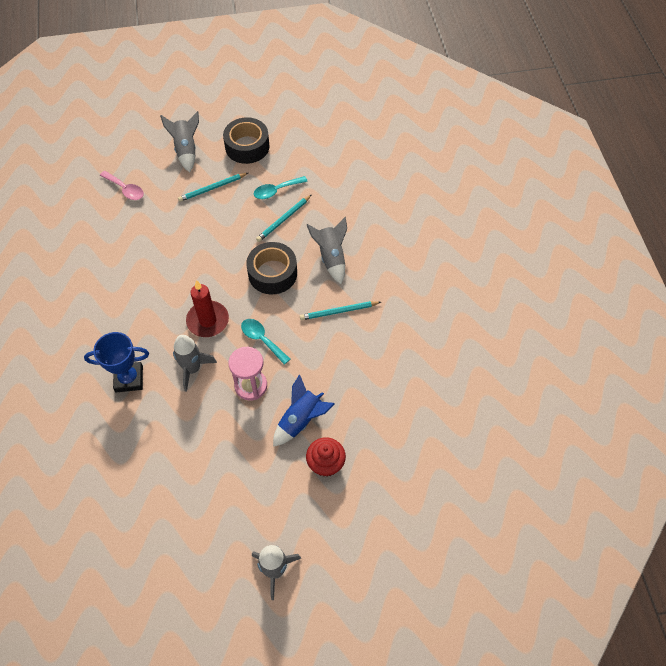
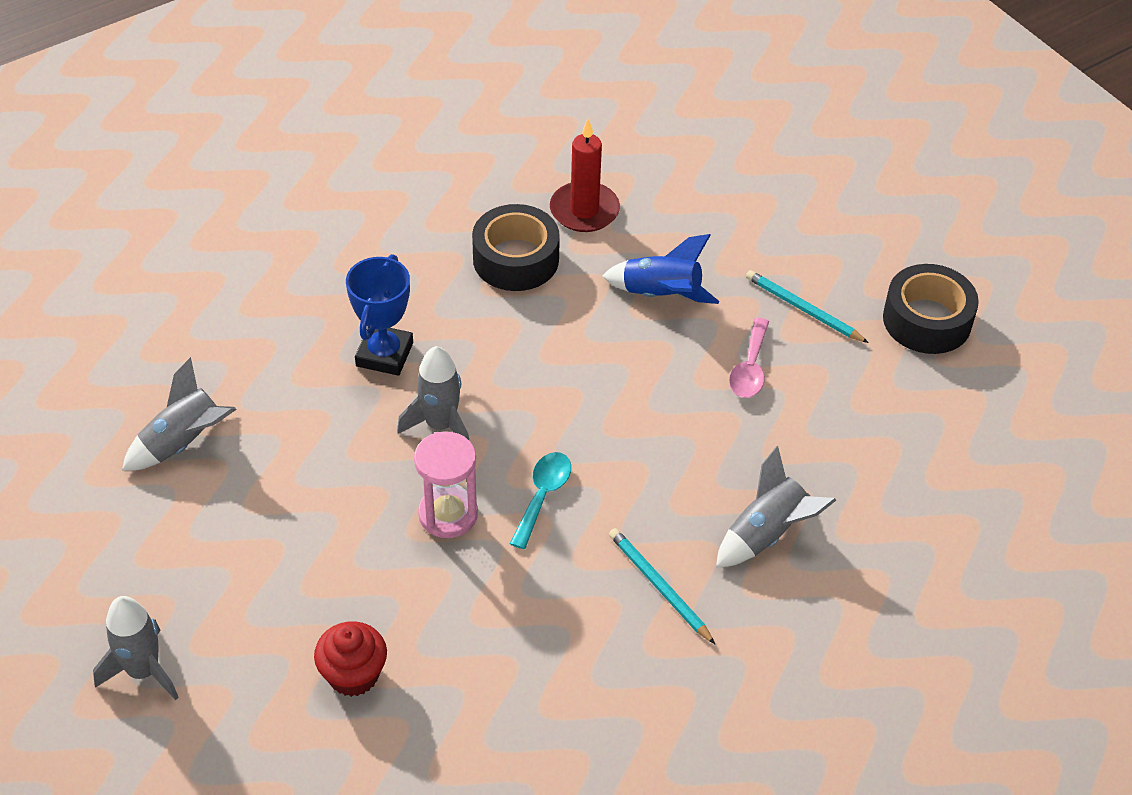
camera: 65 degrees right, 10 degrees down
(125, 189) = (725, 202): pink spoon -> pink spoon (750, 368)
(129, 379) = (384, 354): blue trophy -> blue trophy turned 45 degrees clockwise
(186, 150) = (858, 243): grey rocket -> grey rocket (184, 443)
(208, 320) = (539, 409): red candle -> red candle (584, 210)
(272, 273) = (681, 460): black tape -> black tape (516, 259)
(276, 191) = (859, 398): turquoise spoon -> none
(284, 219) = (804, 433): turquoise pencil -> none
(301, 420) = (418, 609): blue rocket -> blue rocket (661, 295)

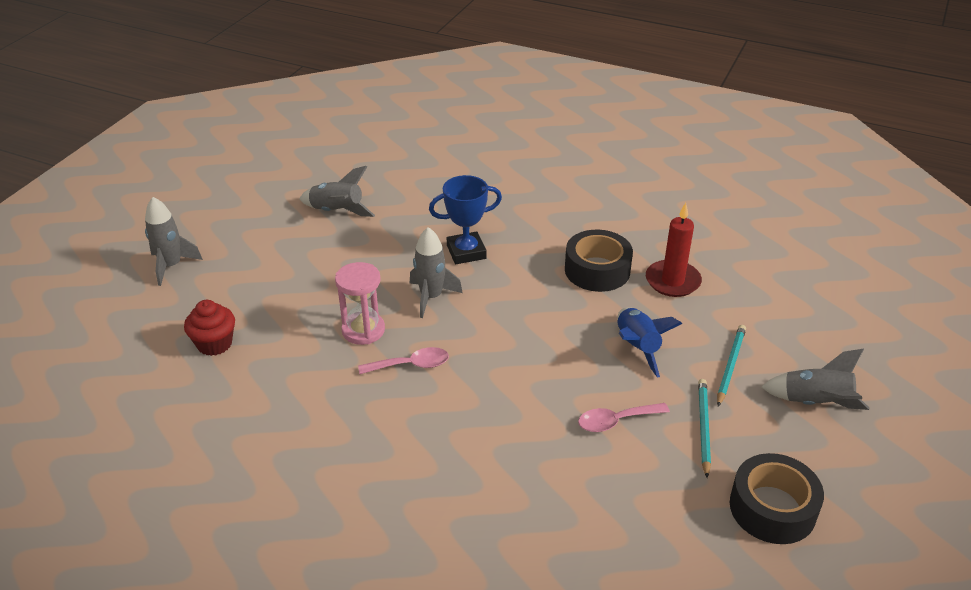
camera: 60 degrees right, 10 degrees down
(542, 495) = (411, 365): turquoise spoon -> pink spoon
(659, 587) = (376, 455): turquoise pencil -> turquoise pencil (730, 366)
(767, 534) = (468, 495): grey rocket -> grey rocket (815, 402)

